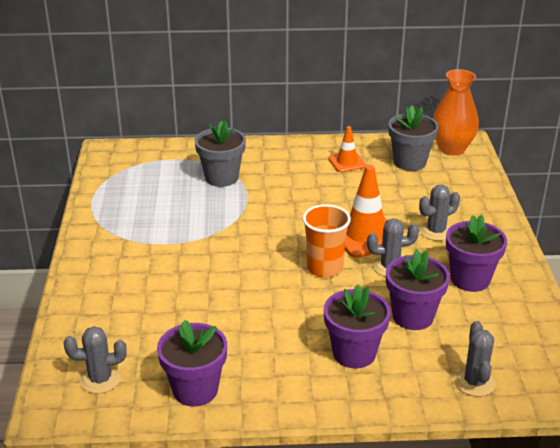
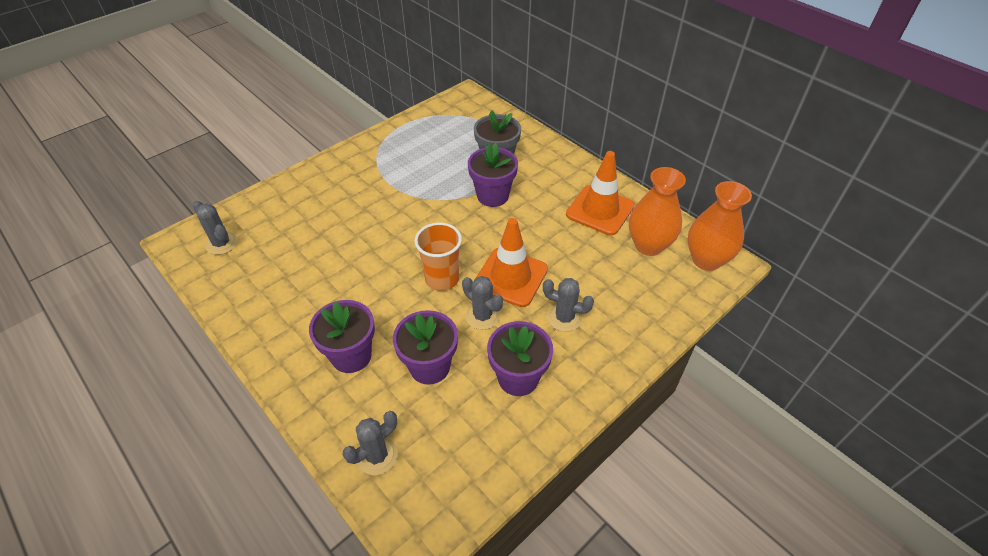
camera: 50 degrees right, 15 degrees up
(195, 390) = (244, 293): purple flower pot -> purple flower pot (492, 196)
(347, 162) = (600, 210): orange traffic cone -> orange traffic cone, size x1.75
(409, 162) = (648, 245): grey flower pot -> orange vase

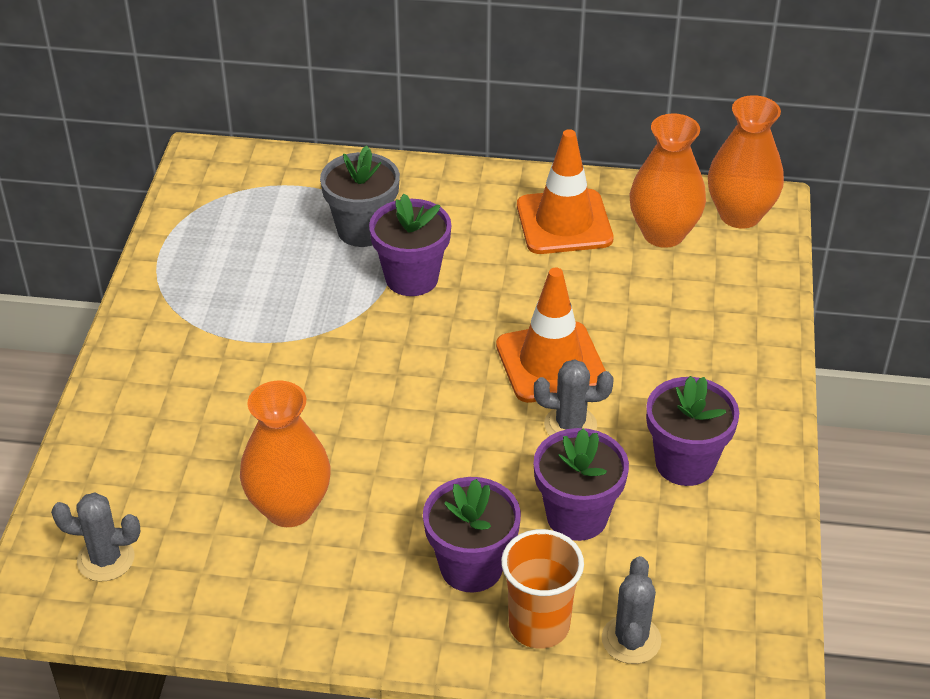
camera: 40 degrees left, 5 degrees down
(313, 270) = (289, 508): none -> orange vase
(442, 279) = (471, 415): orange cup -> orange cup (539, 625)
(564, 318) = (662, 370): grey cactus -> none

